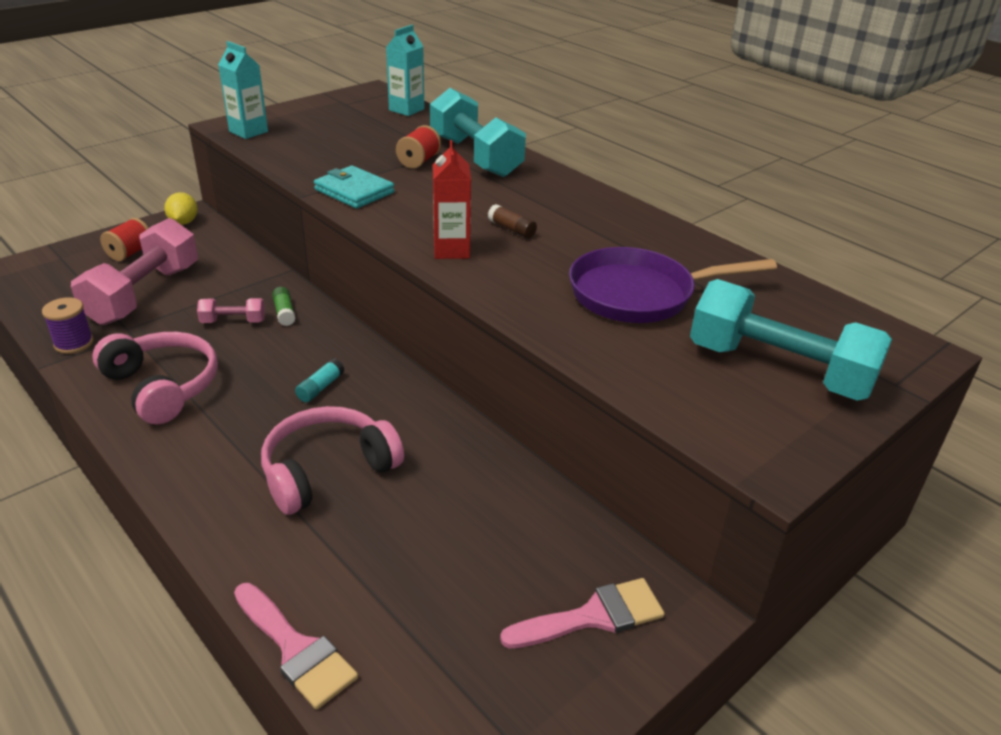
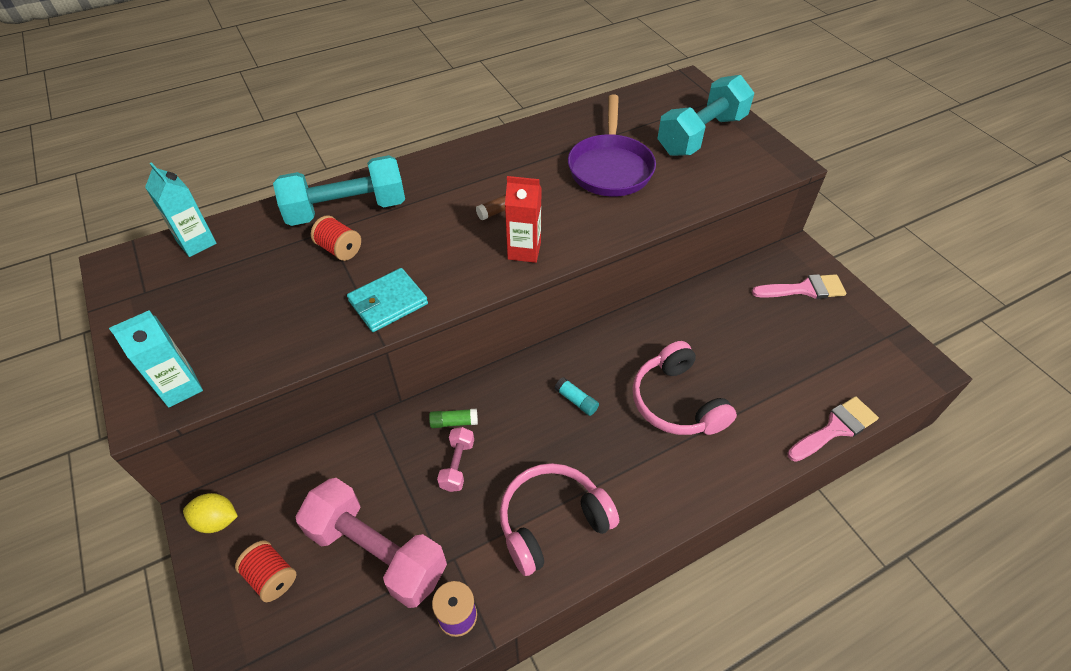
camera: 75 degrees left, 15 degrees up
(593, 616) = (804, 289): pink brush -> pink brush turned 90 degrees clockwise

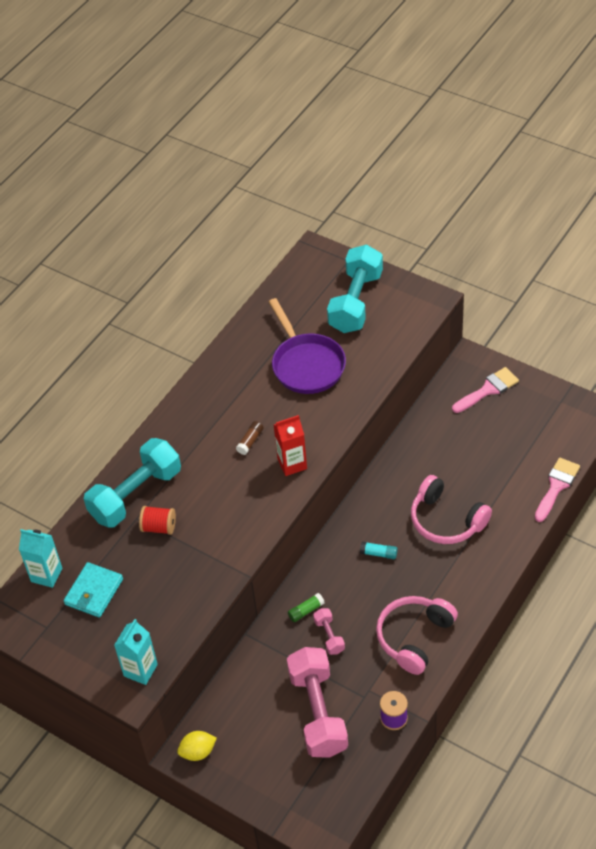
camera: 25 degrees left, 0 degrees up
(271, 577) = (263, 761): red spool -> none
(377, 552) = (318, 712): pink dumbbell -> pink dumbbell turned 75 degrees clockwise
(388, 302) = (228, 547): turquoise wallet -> turquoise wallet (94, 592)

